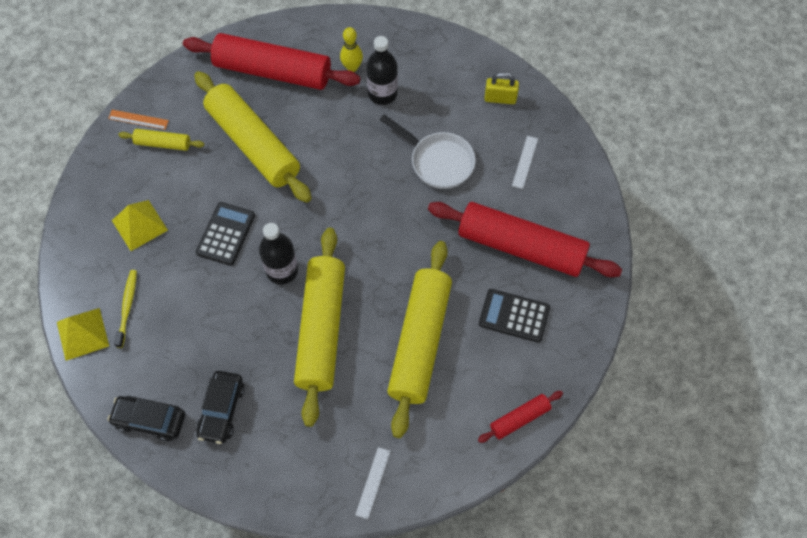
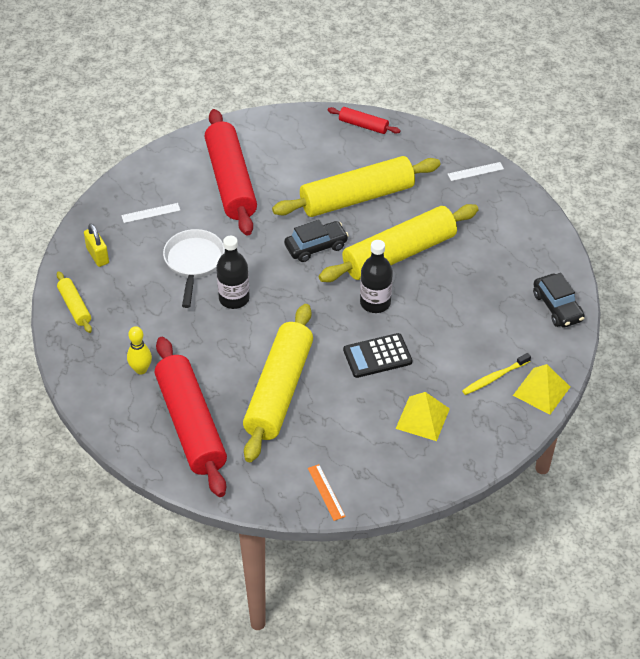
camera: 125 degrees left, 15 degrees down
(163, 143) = (334, 456): yellow rolling pin -> yellow rolling pin (74, 306)
(222, 410) = (510, 273): black car -> black car (316, 247)
(382, 94) = (153, 333): black bottle -> black bottle (234, 298)
(514, 316) = (291, 160): black calculator -> none

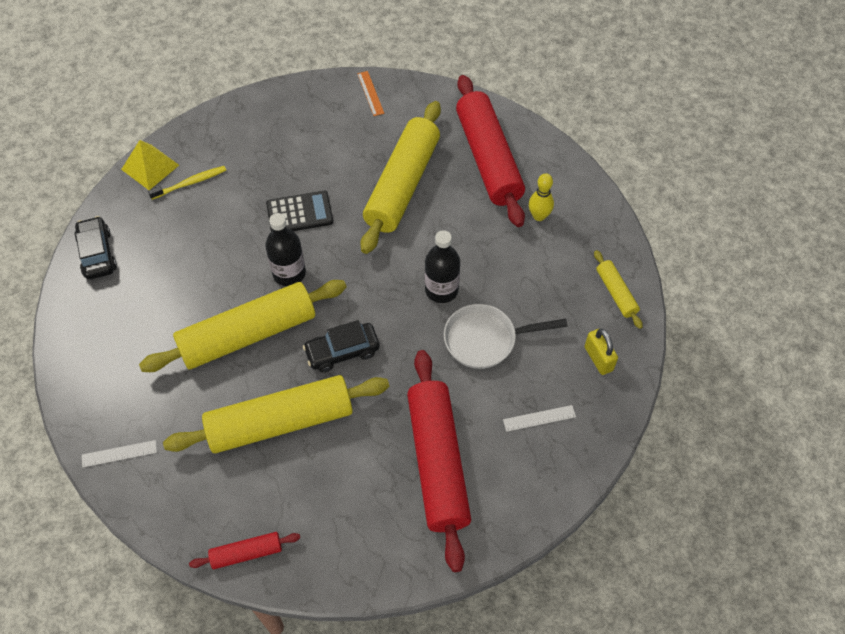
camera: 175 degrees left, 10 degrees up
(194, 263) = (485, 340): white pan -> white pan turned 75 degrees clockwise
(363, 125) = (246, 553): red rolling pin -> red rolling pin turned 45 degrees counterclockwise
(422, 418) = (270, 149): yellow pyramid -> none

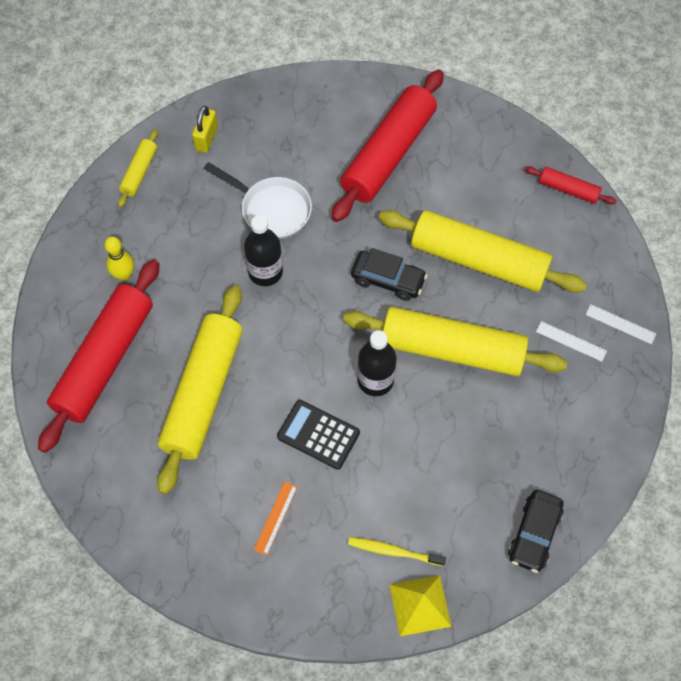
camera: 140 degrees left, 5 degrees up
(370, 93) = (134, 524): orange ruler -> orange ruler (275, 518)
(402, 184) = (204, 393): yellow rolling pin -> yellow rolling pin turned 45 degrees counterclockwise
(539, 418) = (290, 131): white ruler -> white ruler (571, 341)

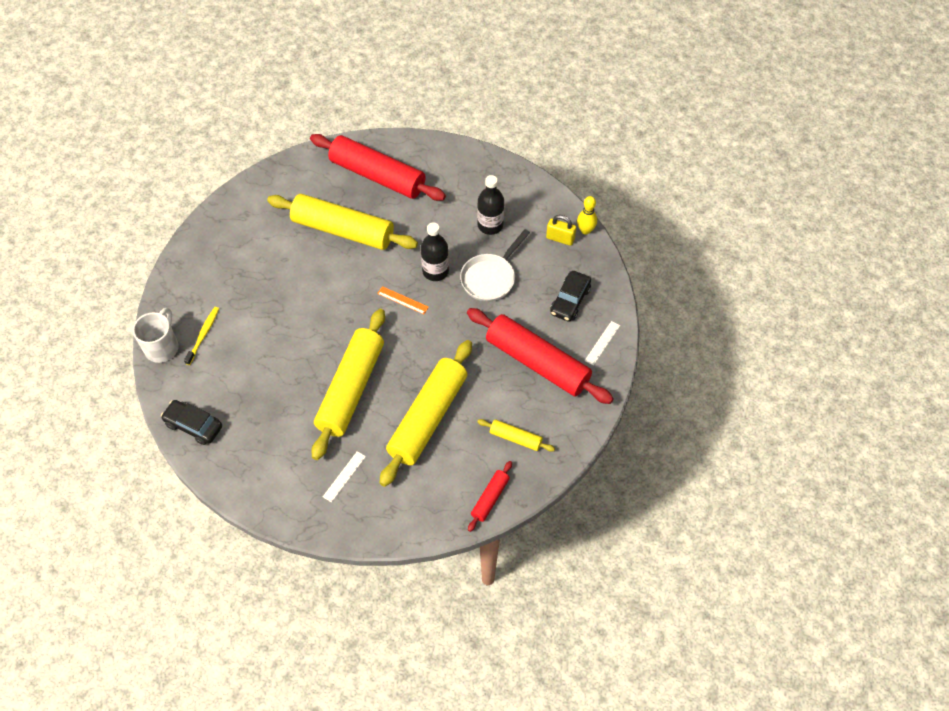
camera: 95 degrees right, 5 degrees down
(124, 275) = (444, 186): yellow bowling pin -> yellow bowling pin (585, 230)
(139, 172) = (532, 196): yellow rolling pin -> yellow rolling pin (515, 438)
(275, 518) = (243, 268): orange ruler -> orange ruler (402, 300)
(318, 435) = (298, 296): black calculator -> none
(375, 380) = (334, 335): black bottle -> black bottle (490, 225)
(388, 280) = (418, 351): black car -> black car (570, 301)
(420, 605) = (162, 347): yellow pyramid -> white mug
(620, 324) = (354, 517): white ruler -> white ruler (602, 343)

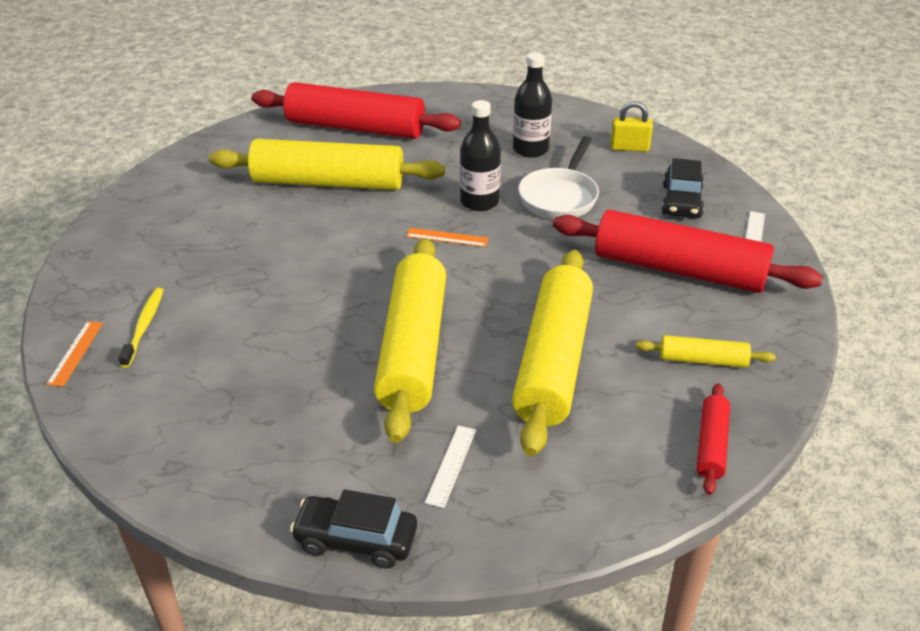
camera: 15 degrees left, 20 degrees down
(162, 347) = (75, 353): white mug -> orange ruler
(194, 425) = (154, 447): black car -> black car (356, 540)
(585, 230) = (657, 136): yellow bowling pin -> none

